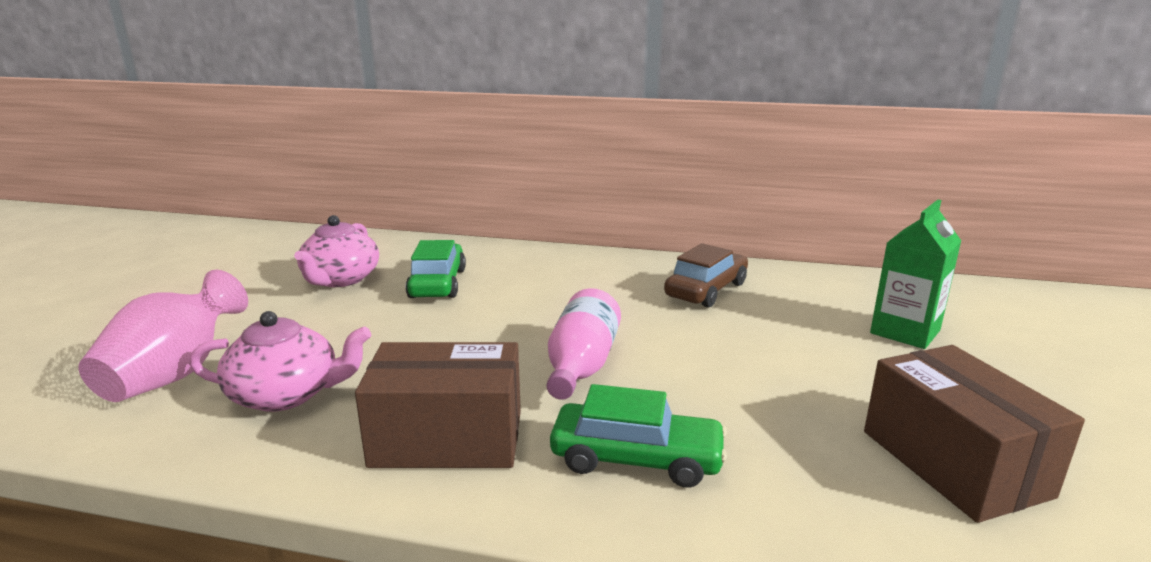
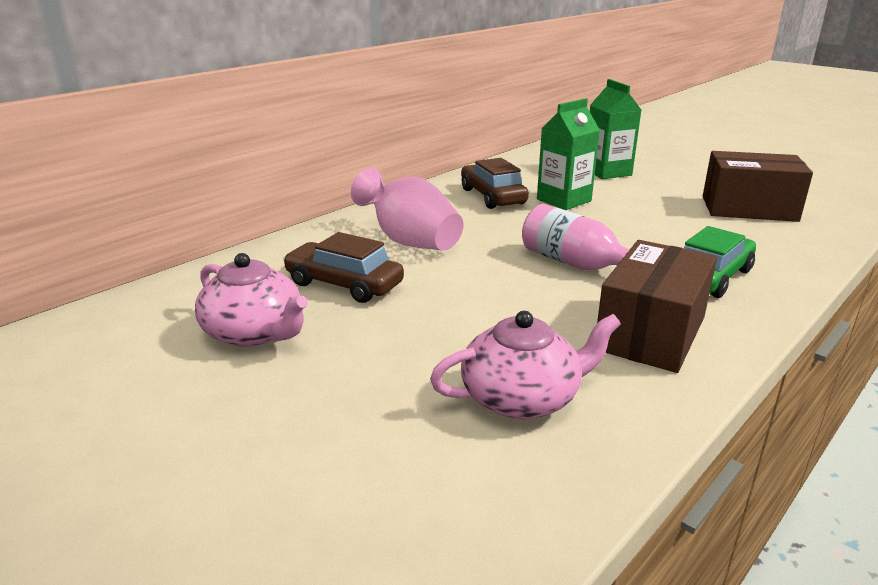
camera: 60 degrees left, 5 degrees up
(175, 374) = (408, 470): pink vase -> pink vase (409, 241)
(287, 394) = (522, 398): pink teapot -> pink teapot turned 45 degrees clockwise
(438, 283) = (344, 284): green car -> brown car
(756, 326) = (564, 200): none -> green carton

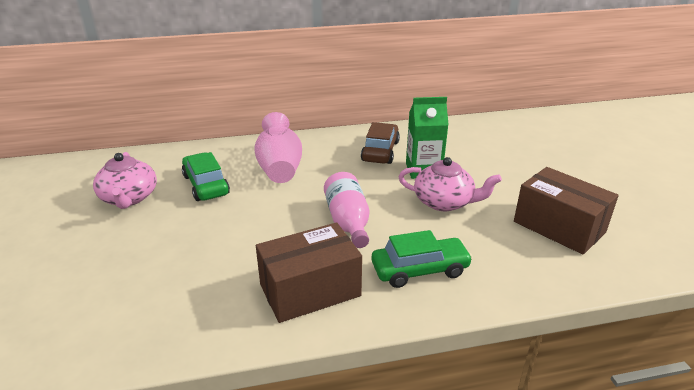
camera: 35 degrees right, 5 degrees up
(344, 284) = (206, 185): brown car -> green car
(522, 398) = (180, 294): pink teapot -> pink teapot (444, 202)
(607, 172) = (498, 156): green carton -> none

